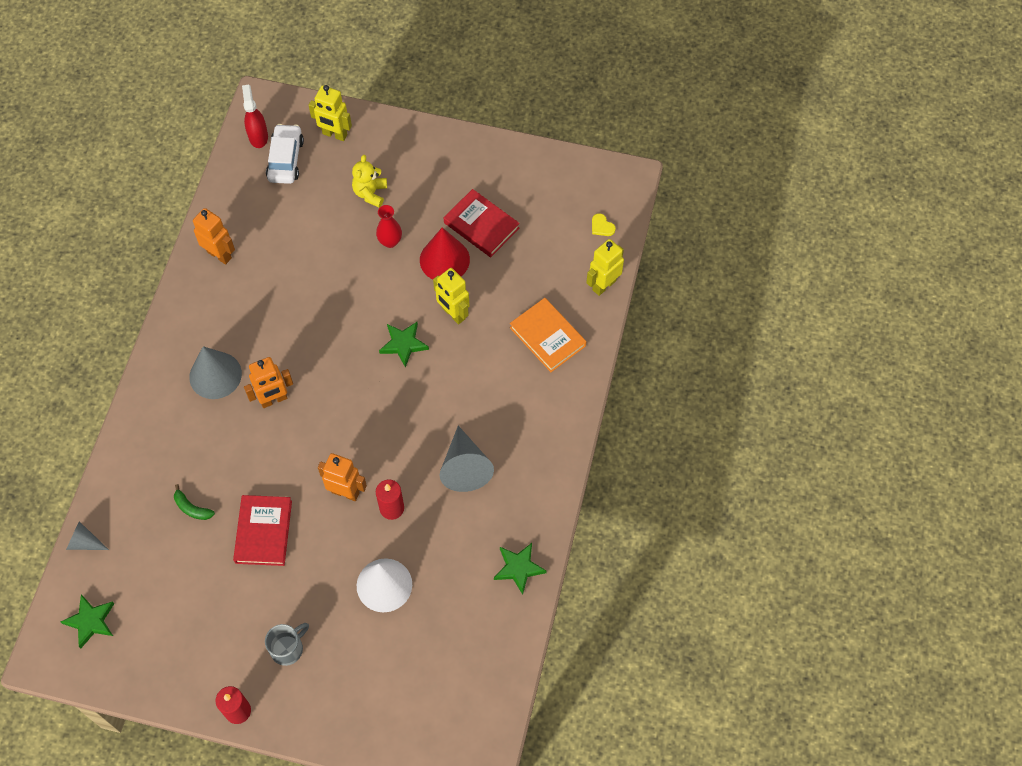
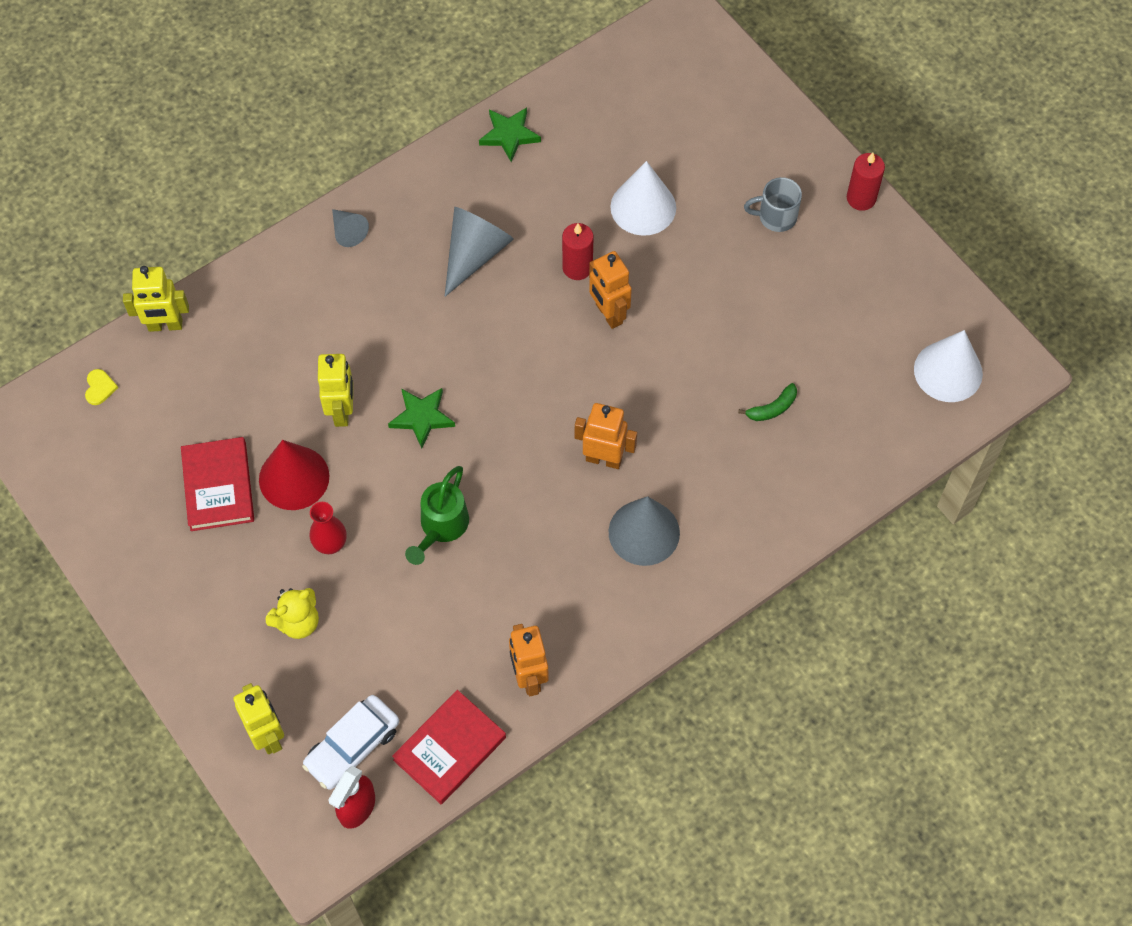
camera: 140 degrees left, 0 degrees up
(84, 542) = (905, 453): grey cone -> grey cone (348, 231)
(91, 621) = (948, 371): green star -> white cone
(192, 508) = (772, 408): green banana -> green banana turned 75 degrees clockwise
(264, 532) = (718, 334): red book -> red book (449, 748)
(336, 294) = (441, 527): none -> green watering can
(547, 337) = (274, 316): orange book -> none

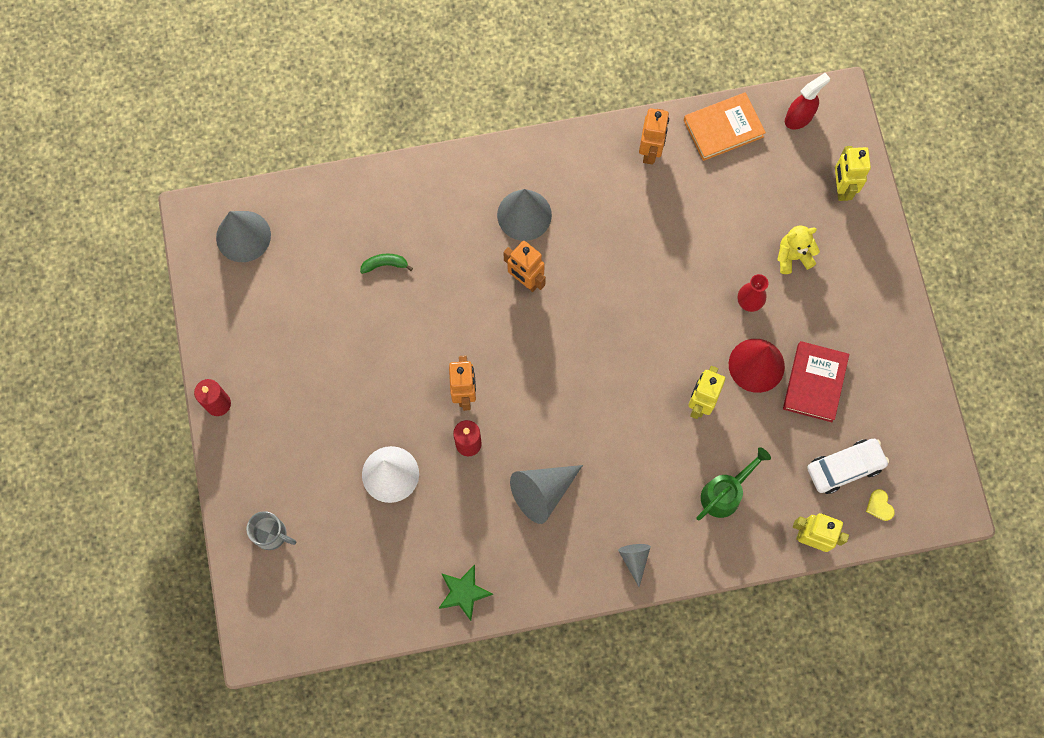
camera: 155 degrees left, 10 degrees up
(99, 388) = (879, 506): yellow heart -> yellow heart turned 45 degrees counterclockwise
(352, 746) = (787, 157): white car -> white car (844, 467)
(422, 417) = (643, 371): green star -> none
(441, 527) = (664, 281): green watering can -> green watering can (725, 493)
(449, 748) = (723, 128): red book -> orange book
(776, 217) = (292, 418): grey mug -> grey mug (271, 534)
(948, 371) = (243, 236): white cone -> grey cone

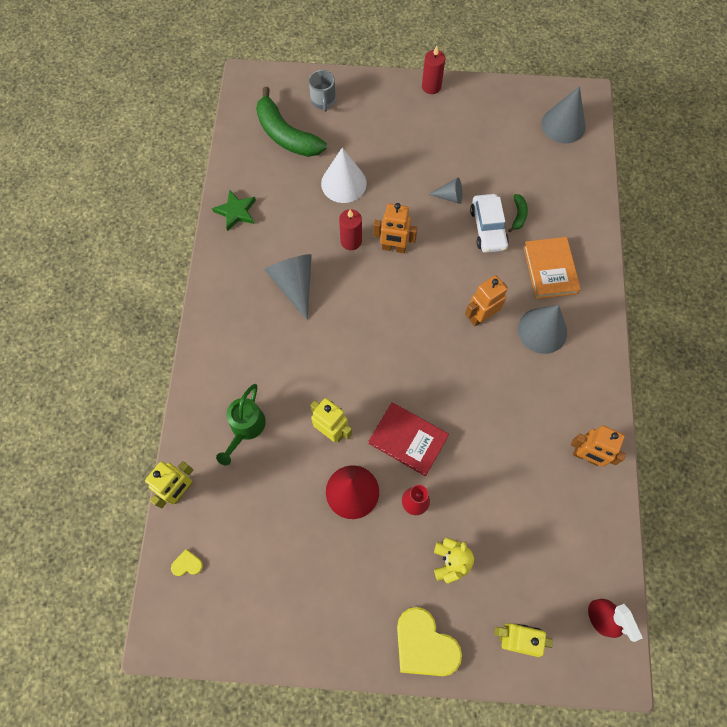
camera: 105 degrees right, 5 degrees down
(271, 534) = (323, 101): grey mug -> grey mug turned 45 degrees counterclockwise
(335, 566) = (286, 135): none -> green banana
(634, 560) = (216, 339): grey cone -> grey cone (449, 196)
(723, 128) = (600, 534): orange book -> orange book (550, 270)
(725, 493) = (245, 428): green watering can -> green watering can turned 45 degrees clockwise
(815, 383) = (320, 541): red book -> red book (408, 440)
(844, 467) = (232, 543): white car -> white car (488, 228)
(874, 263) = (425, 644): none -> yellow heart

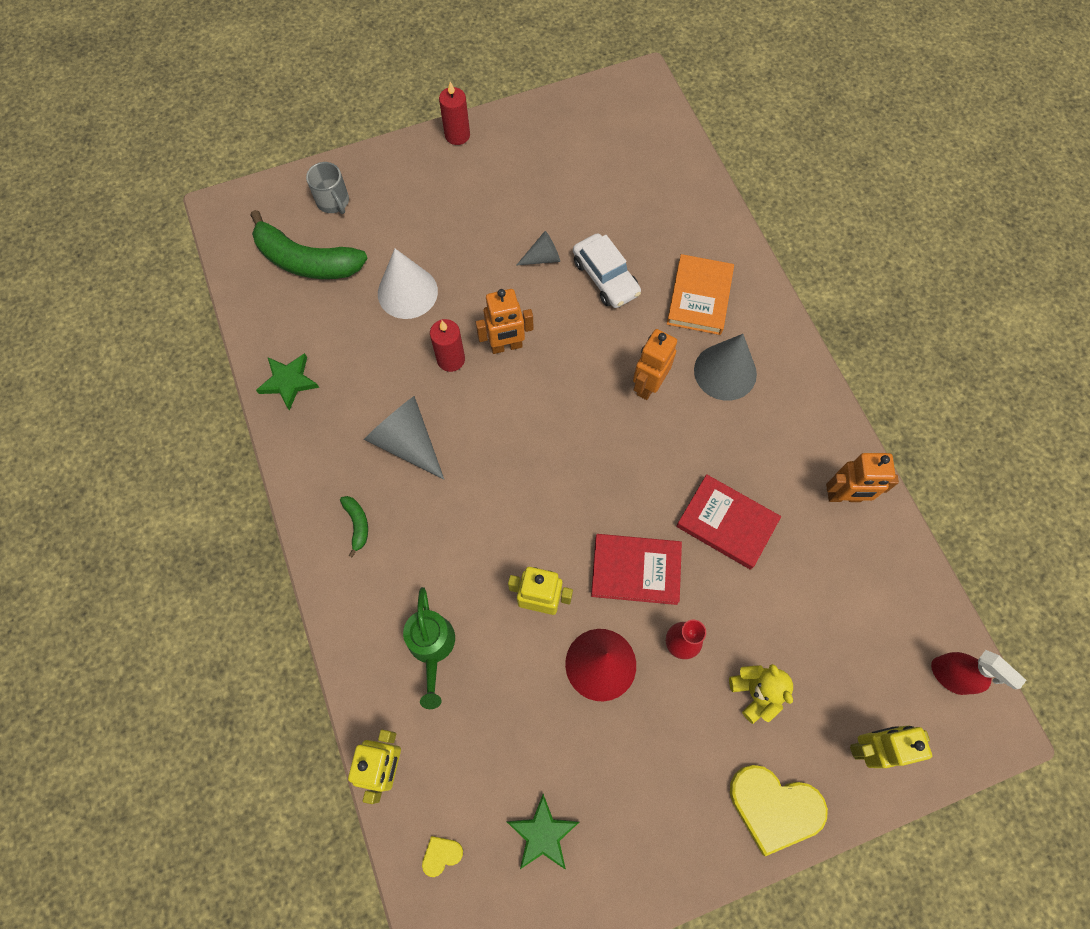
camera: 25 degrees left, 0 degrees up
(259, 583) = (543, 834): none -> green star
(489, 436) = (726, 523): none -> red book
(518, 215) = (633, 248): green banana -> green banana (357, 524)
(550, 270) = (699, 297): orange book -> orange book turned 45 degrees clockwise
(563, 125) = (632, 123): grey cone -> none

